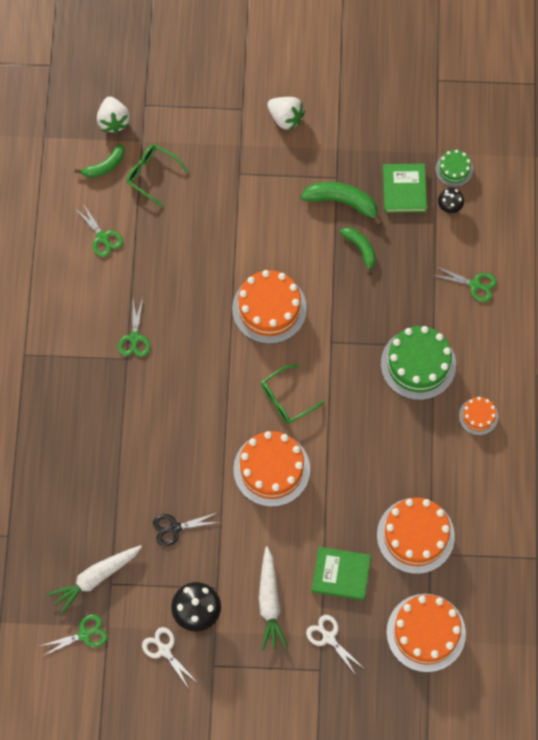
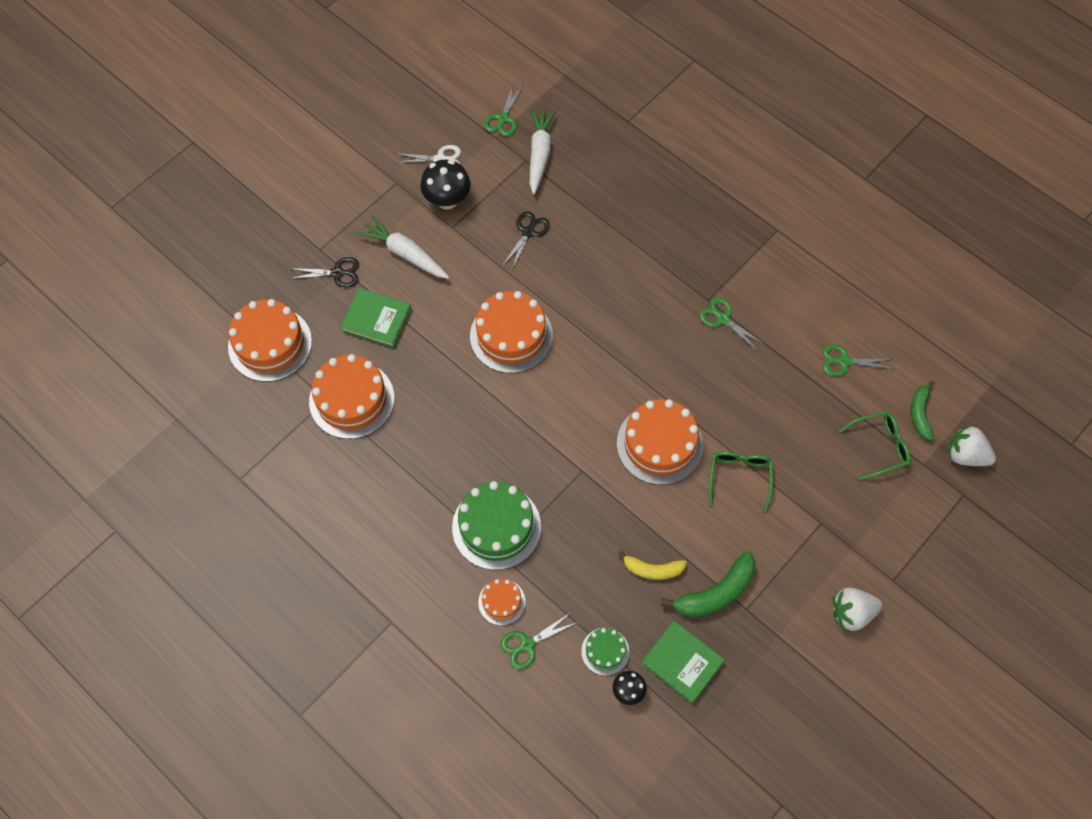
camera: 130 degrees right, 5 degrees down
(286, 399) = (562, 394): green glasses -> green glasses (739, 477)
(328, 637) = (337, 273): white scissors -> black scissors
(341, 574) = (376, 319): green book -> green book turned 60 degrees clockwise
(360, 249) = (652, 569): green banana -> yellow banana
(454, 169) = (665, 731): green cake -> green cake (605, 651)
(478, 416) = (402, 537): orange cake -> orange cake (501, 602)

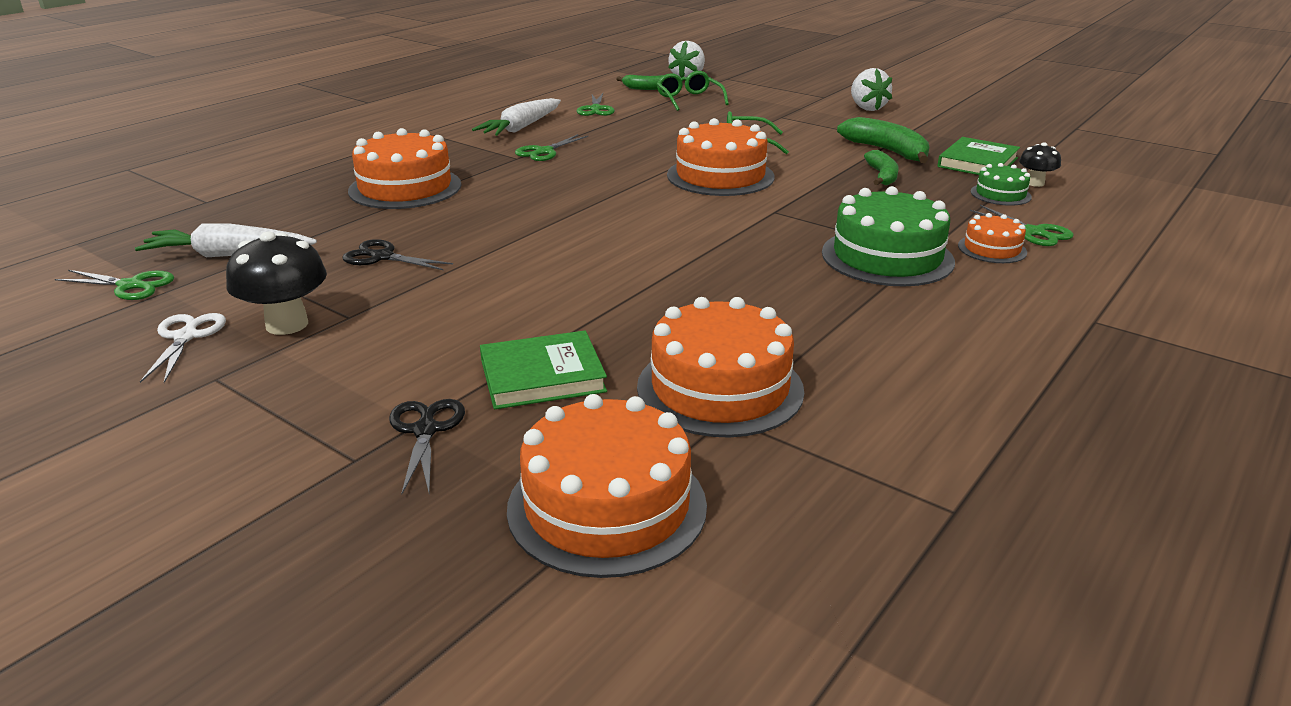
camera: 95 degrees left, 35 degrees down
(376, 319) = (542, 376): green book -> green book turned 60 degrees clockwise
(405, 253) = (395, 357): white carrot -> white carrot (521, 128)
(511, 335) = (572, 261): orange cake -> orange cake (405, 188)
(652, 569) = (882, 176): yellow banana -> green banana

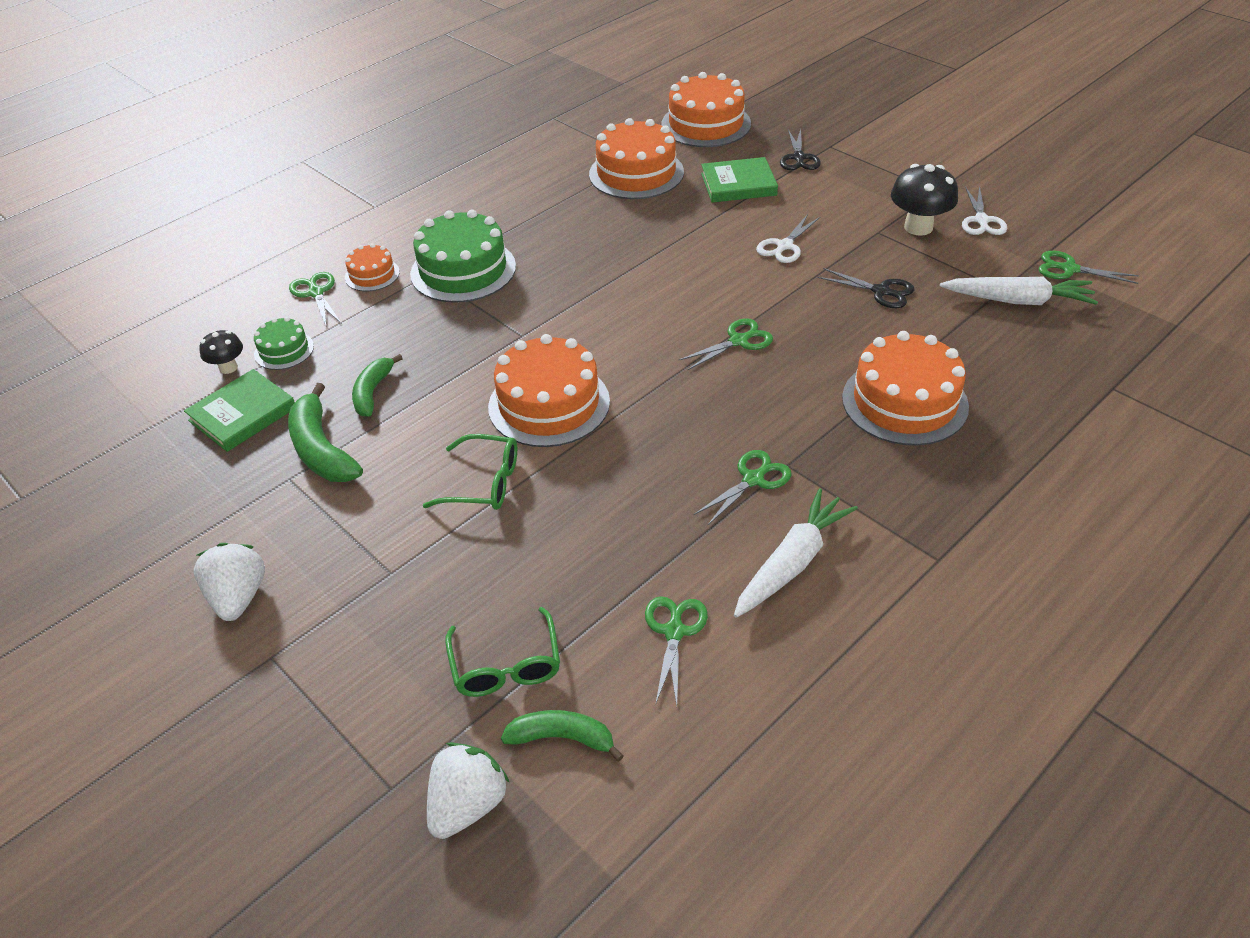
camera: 170 degrees left, 15 degrees up
(485, 295) = (784, 246): none -> white scissors
(551, 215) = (738, 341): none -> green scissors

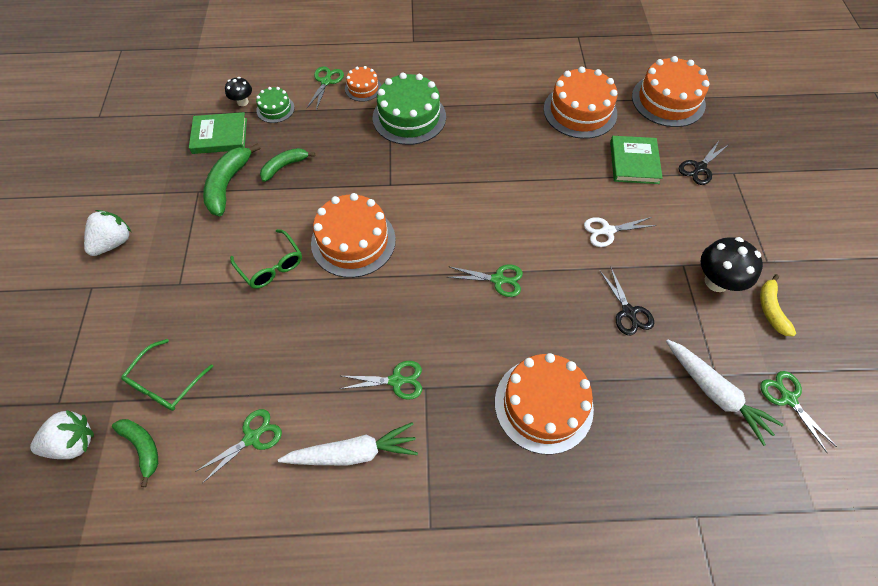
camera: 40 degrees right, 15 degrees up
(738, 184) = (634, 162): green book -> green book turned 60 degrees clockwise
(981, 220) = (771, 309): white scissors -> yellow banana

